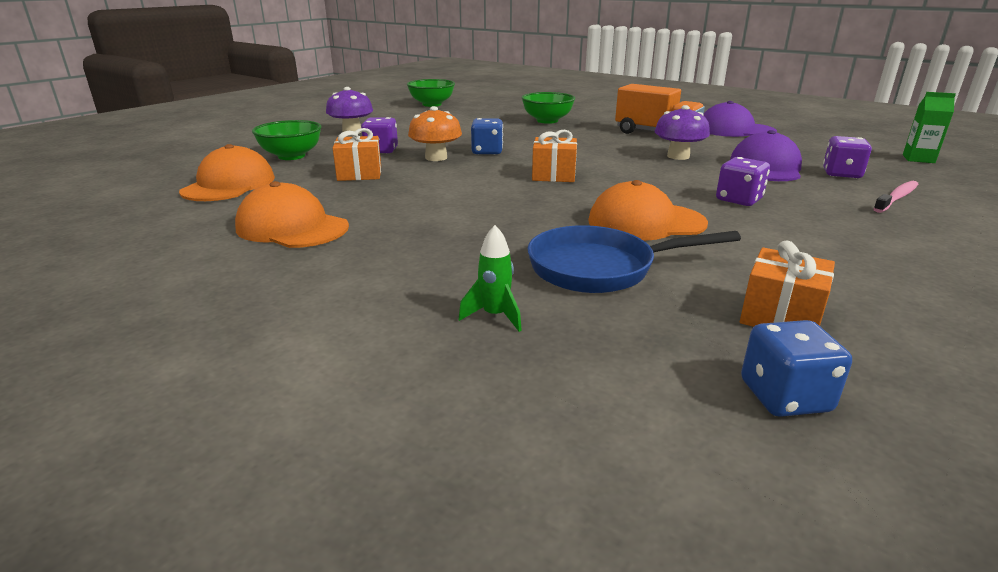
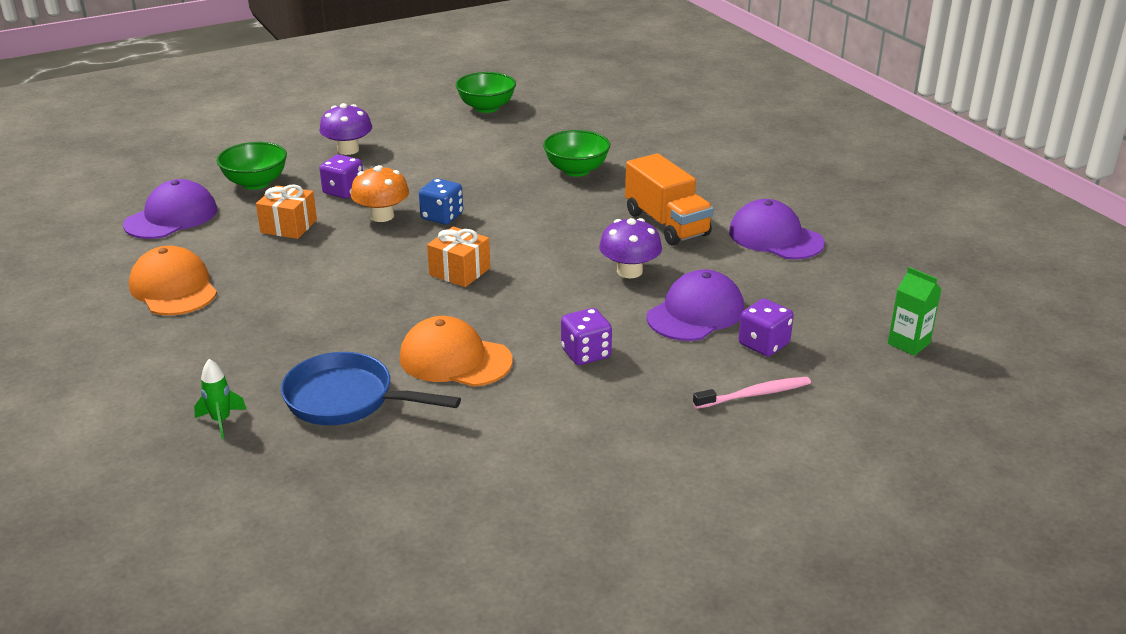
camera: 25 degrees right, 5 degrees up
(229, 184) = (171, 217): orange cap -> purple cap
(780, 316) = (412, 484): orange gift -> none
(785, 396) = (317, 538): blue dice -> none

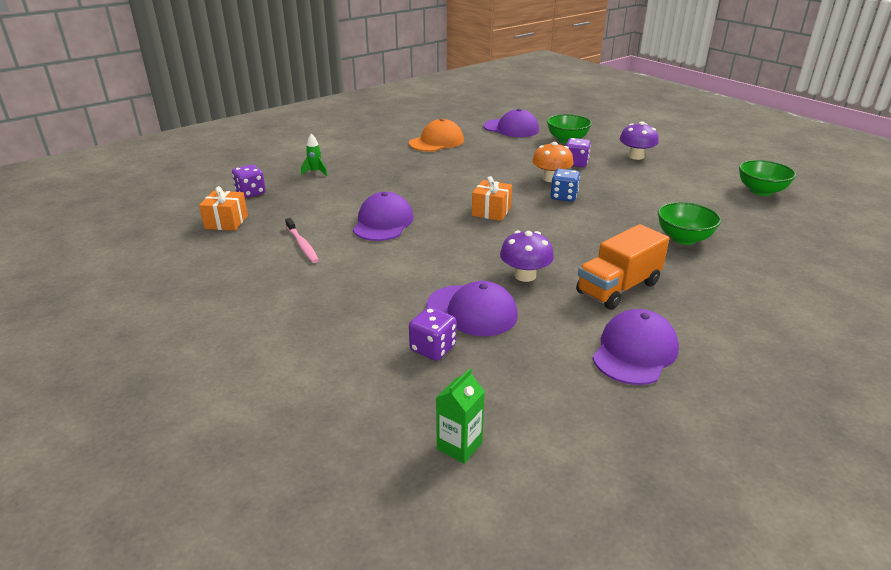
camera: 80 degrees right, 0 degrees up
(289, 226) = (519, 156): orange gift -> orange gift (226, 222)
(347, 400) = (336, 198): blue pan -> none
(455, 359) = (383, 222): orange cap -> purple cap
(586, 353) = (399, 266): purple dice -> purple dice (250, 193)
(754, 394) = (356, 345): pink toothbrush -> pink toothbrush (302, 245)

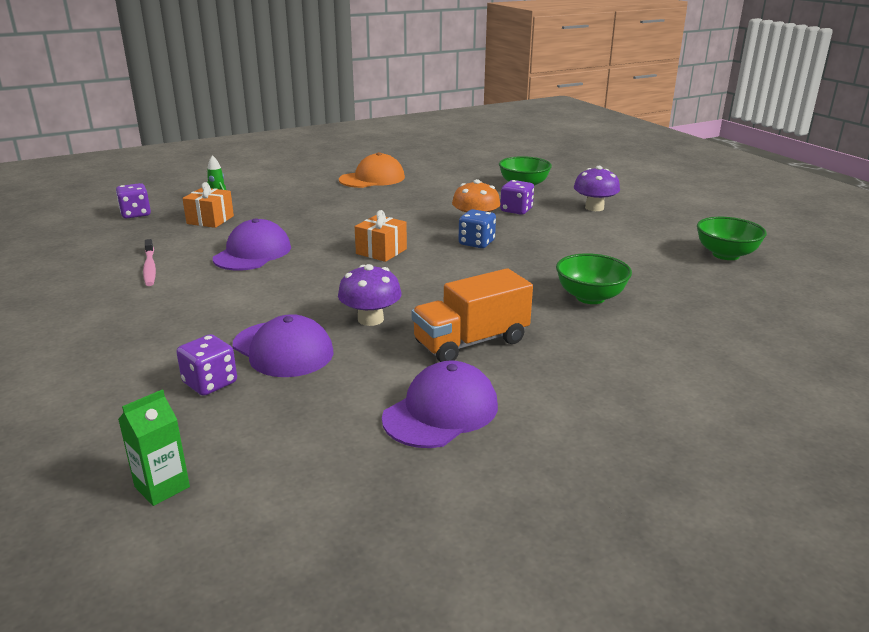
camera: 10 degrees right, 5 degrees down
(226, 222) = (89, 239): orange gift -> orange gift (210, 220)
(511, 128) = (467, 171): purple cap -> none

